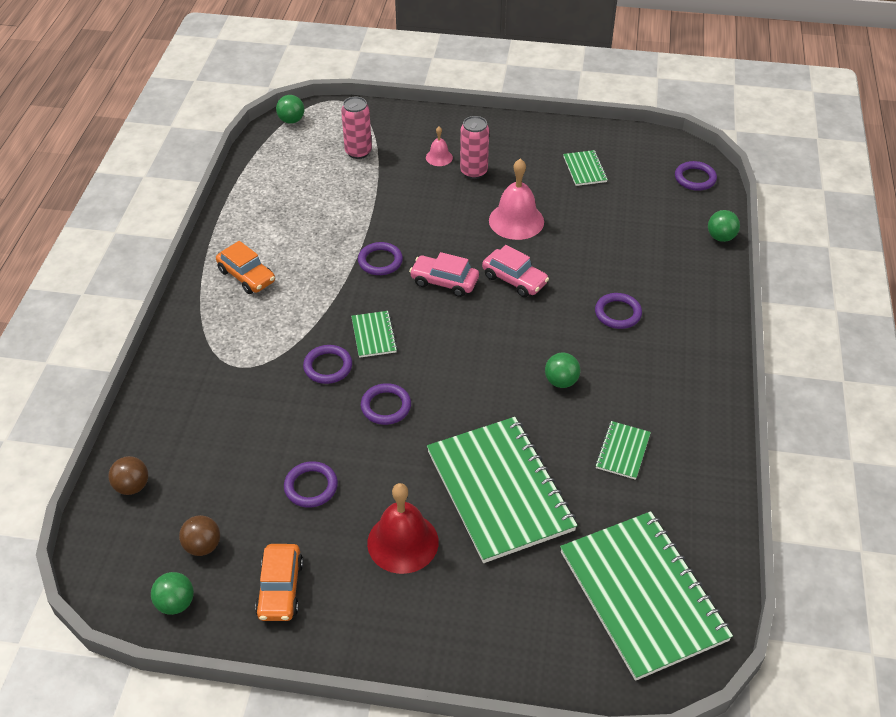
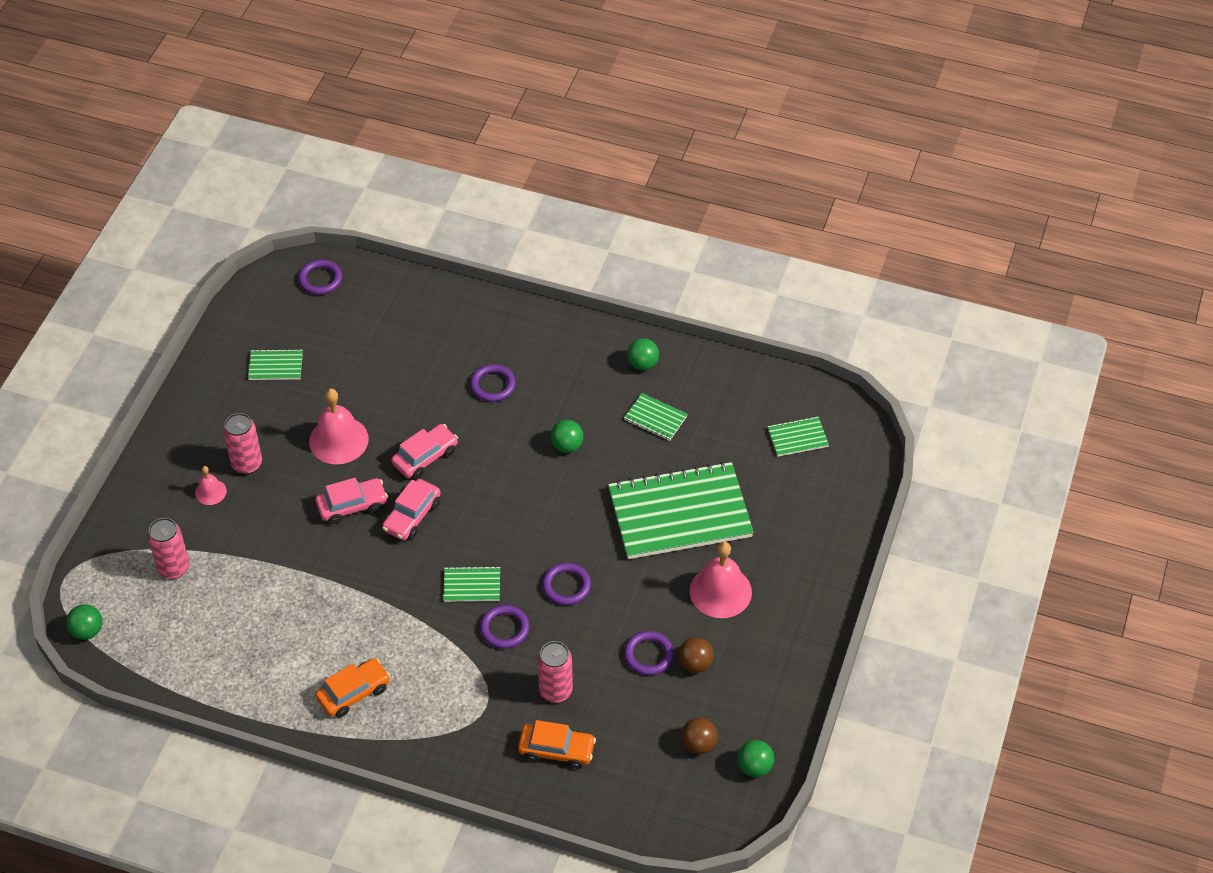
camera: 80 degrees left, 5 degrees up
(132, 486) = (620, 802): brown ball -> brown ball (695, 664)
(260, 416) = (555, 691): none -> pink can
(280, 589) = (752, 686): orange car -> orange car (556, 750)
(380, 261) = (365, 568): purple ring -> none
(403, 542) = (720, 591): red bell -> pink bell
(446, 241) = (352, 505): none -> pink car
(642, 595) = (797, 438): green notebook -> green notebook, size x0.43
(720, 237) = (413, 282): green ball -> green ball (642, 364)

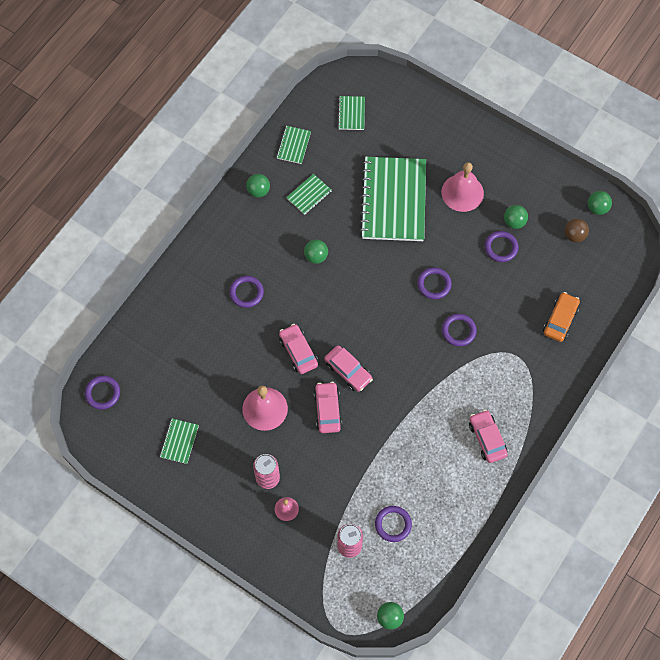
camera: 75 degrees left, 15 degrees up
(211, 609) = (393, 524): none -> purple ring
(354, 693) = (487, 439): orange car -> pink car
(472, 585) = (418, 344): green notebook -> green notebook (293, 145)
(555, 691) = (515, 310): pink can -> none
(695, 664) = (514, 222): brown ball -> green ball

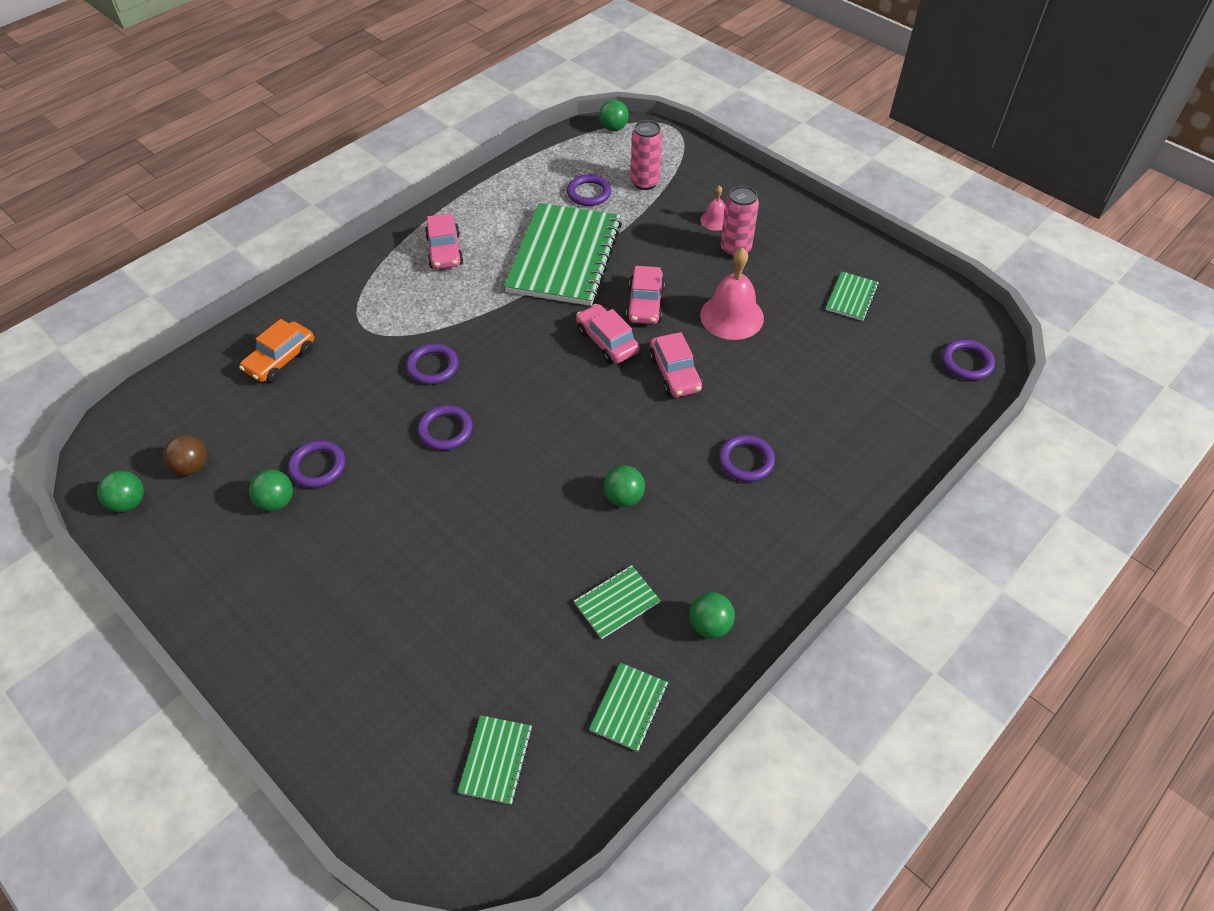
camera: 170 degrees left, 15 degrees down
(393, 200) = (466, 569): green notebook -> green notebook (564, 257)
(462, 192) = (341, 564): pink bell -> none

